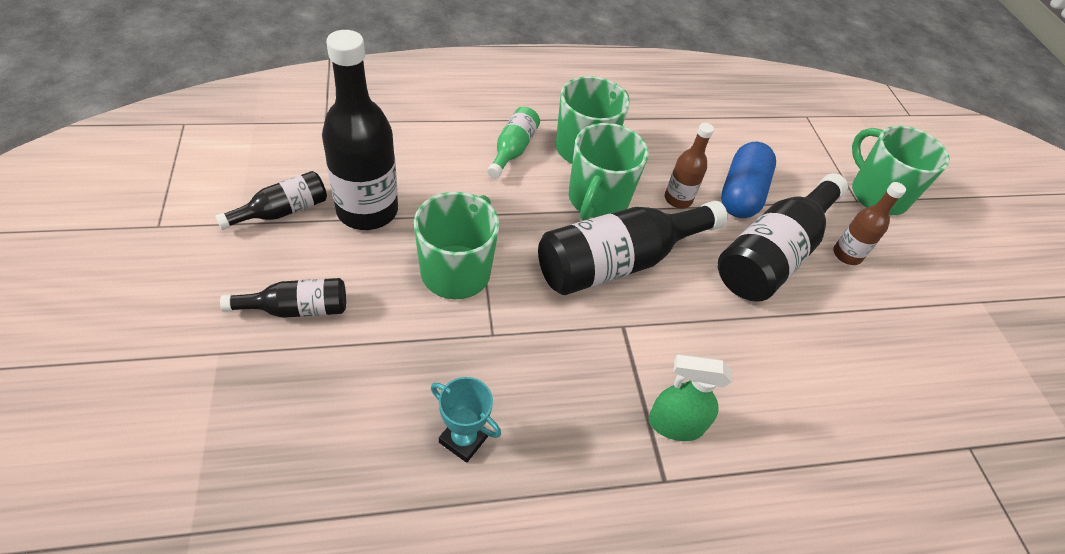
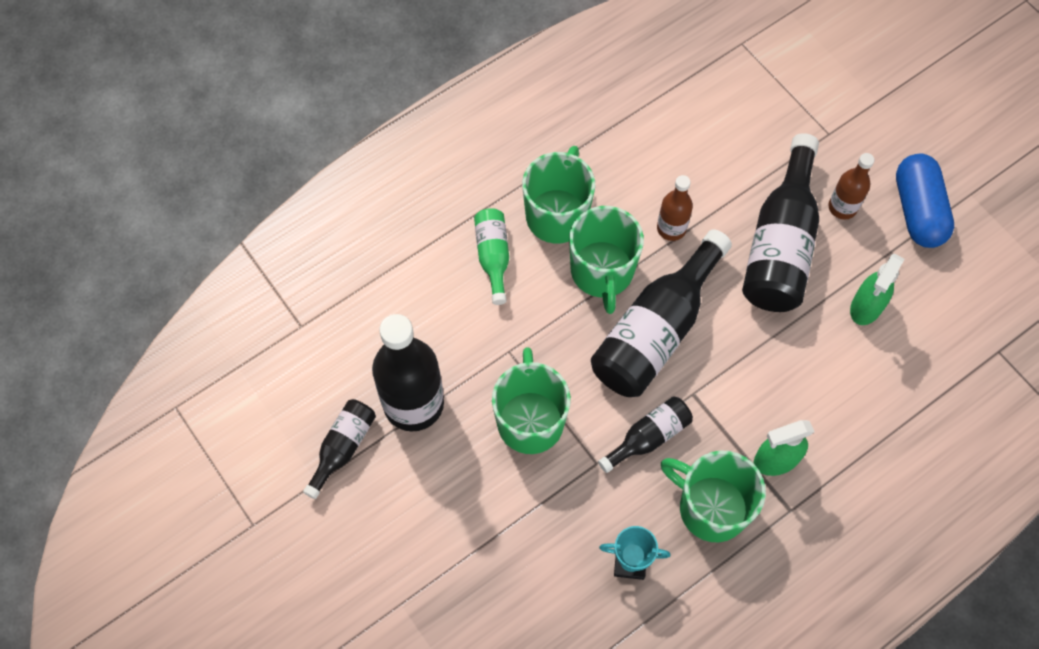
camera: 20 degrees left, 15 degrees up
(297, 309) = (429, 532): black bottle -> black bottle (648, 437)
(741, 194) = (724, 187): blue capsule -> blue capsule (918, 210)
(836, 340) = (866, 307): none -> green spray bottle
(877, 195) = (844, 115): green mug -> green mug (711, 508)

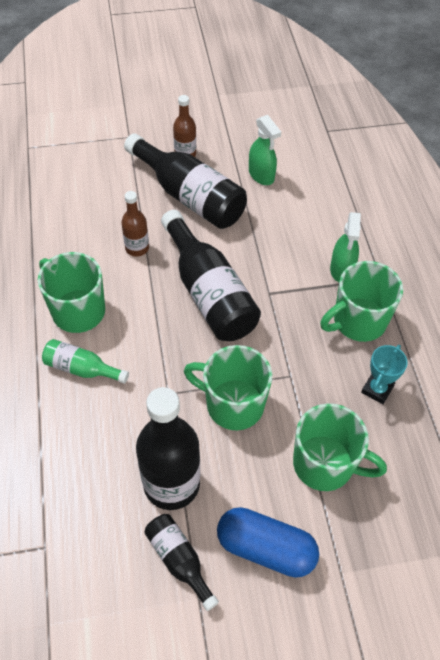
camera: 65 degrees left, 10 degrees down
(602, 272) = (143, 304): green mug -> green mug (325, 464)
(648, 437) = (287, 334): black bottle -> none
(918, 210) = (212, 122): blue capsule -> blue capsule (266, 548)

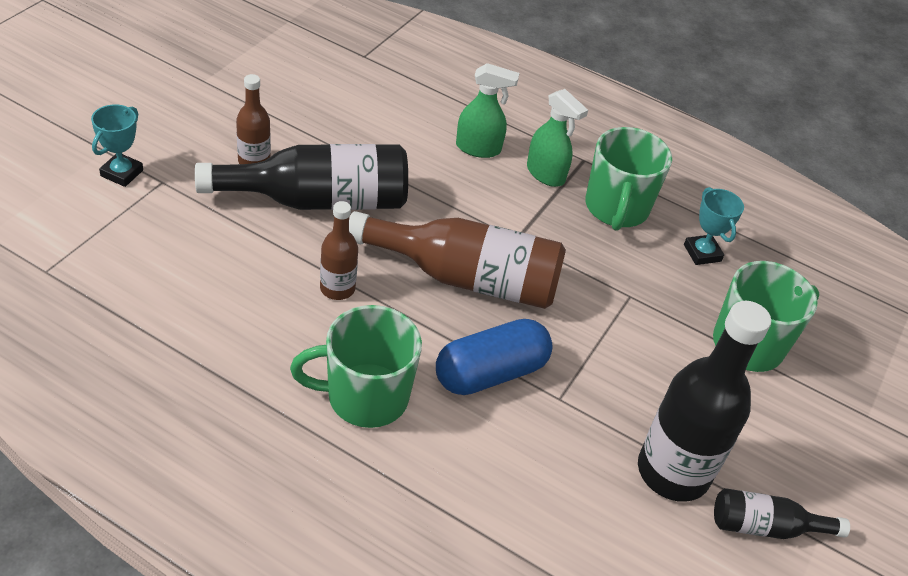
camera: 55 degrees left, 10 degrees down
(82, 369) = (452, 447): green bottle -> none
(116, 120) = (122, 173): none -> turquoise trophy
(209, 292) = (466, 278): black bottle -> brown bottle
(233, 404) = (623, 359): green mug -> none
(261, 175) = (361, 135): green spray bottle -> green spray bottle (478, 148)
(266, 548) = (803, 450): blue capsule -> blue capsule (490, 373)

